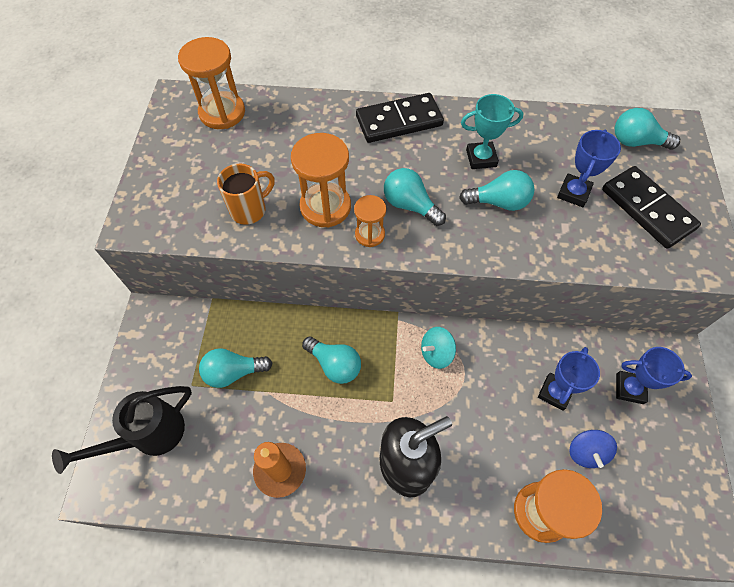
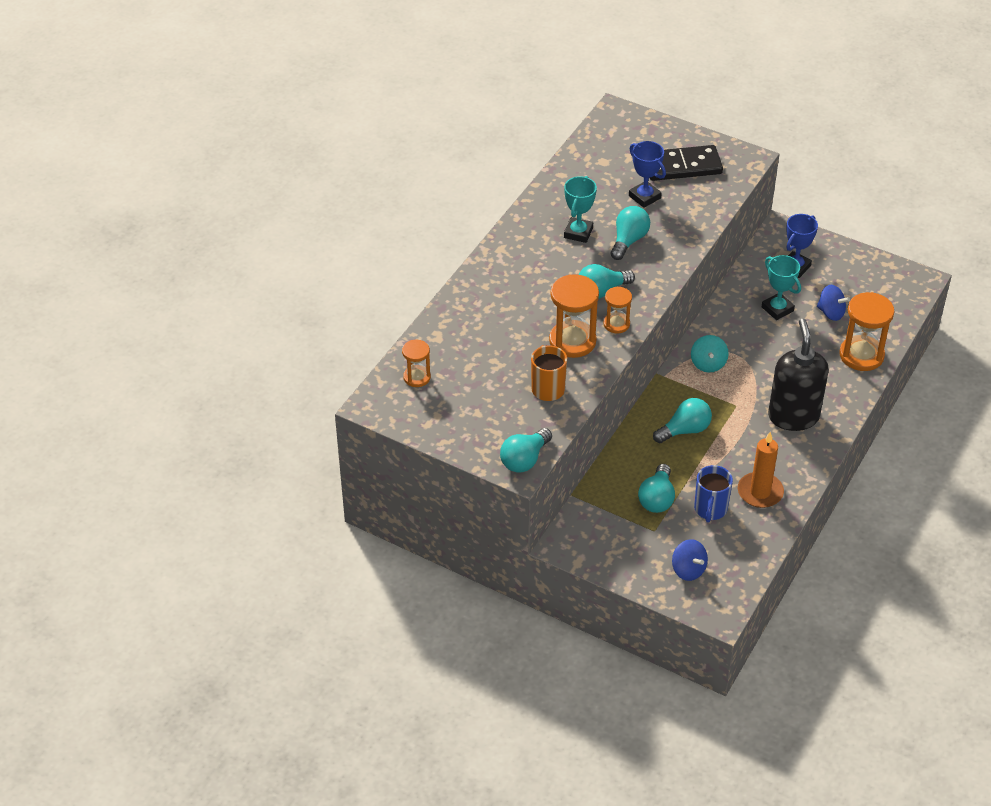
camera: 65 degrees left, 15 degrees down
(149, 436) = (688, 570): black watering can -> blue spinning top
(222, 112) = (417, 377): orange hourglass -> orange hourglass, size x0.57
(237, 428) = (710, 510): none -> blue mug
(399, 121) = (505, 265): black domino -> none
(555, 392) = (777, 309): blue trophy -> turquoise trophy
(636, 142) = (616, 141): turquoise light bulb -> turquoise light bulb (524, 460)

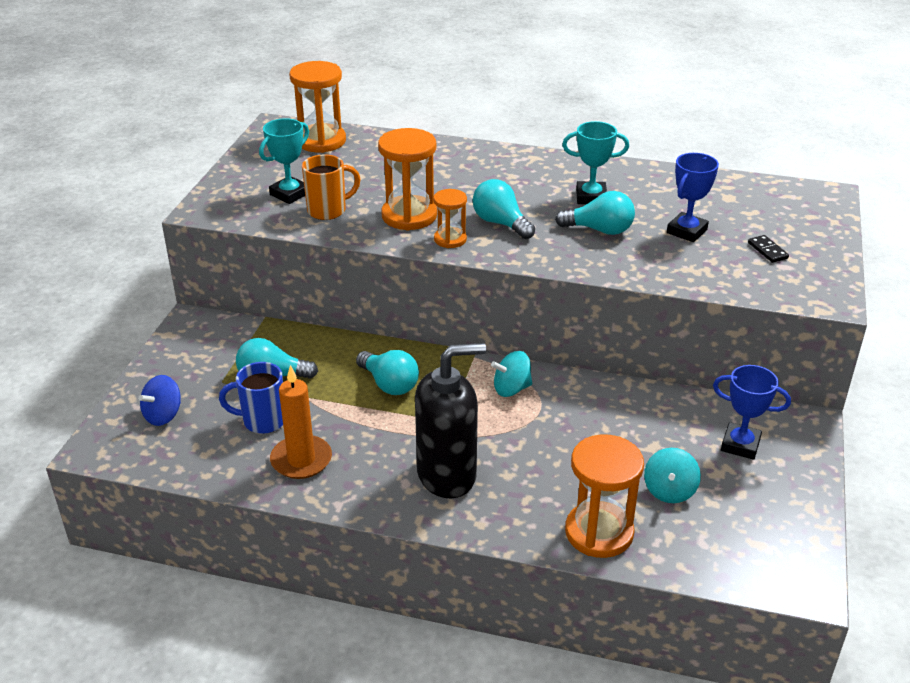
camera: 75 degrees right, 10 degrees down
(417, 377) = (321, 141): orange hourglass -> orange hourglass, size x1.75
(524, 460) = (217, 211): turquoise light bulb -> none
(682, 166) = (767, 250): black domino -> black domino, size x0.41
(777, 309) = (646, 437): turquoise trophy -> turquoise trophy (290, 194)
(831, 313) = (669, 490): blue spinning top -> turquoise spinning top

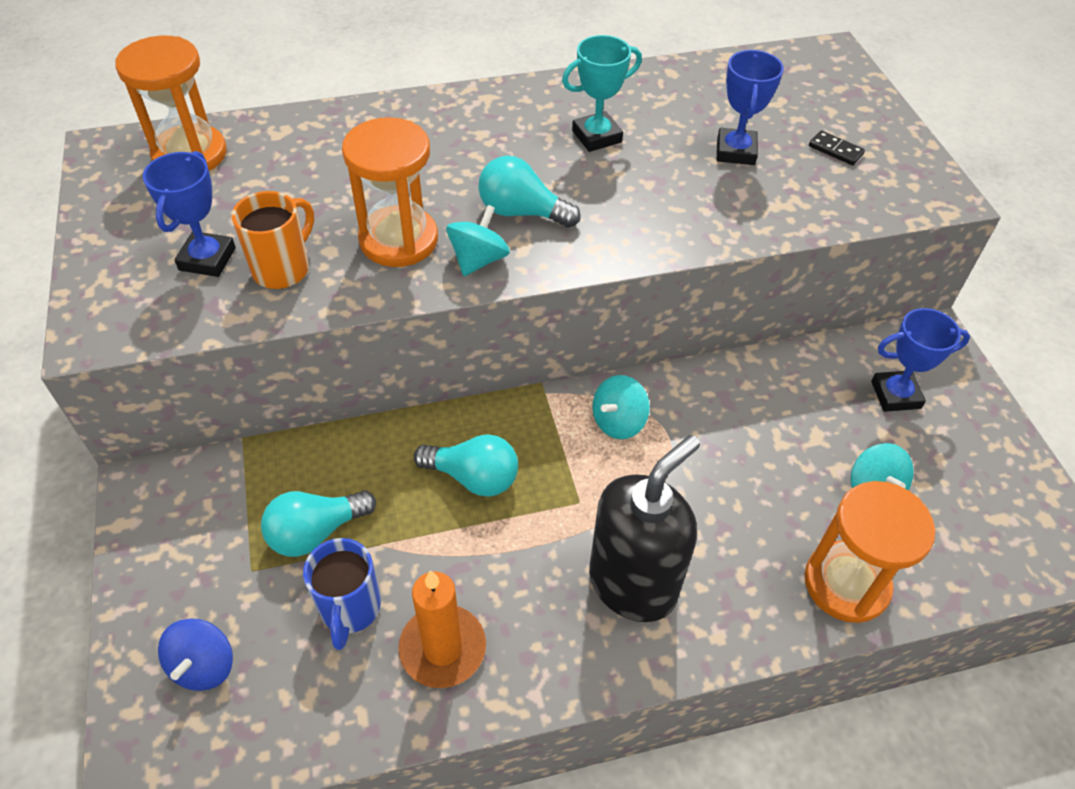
camera: 30 degrees left, 15 degrees up
(262, 421) = (350, 609): blue mug -> blue mug turned 60 degrees counterclockwise
(290, 194) = (207, 259): turquoise trophy -> blue trophy
(450, 239) = (478, 260): orange hourglass -> turquoise spinning top
(599, 230) = (642, 182): turquoise light bulb -> none

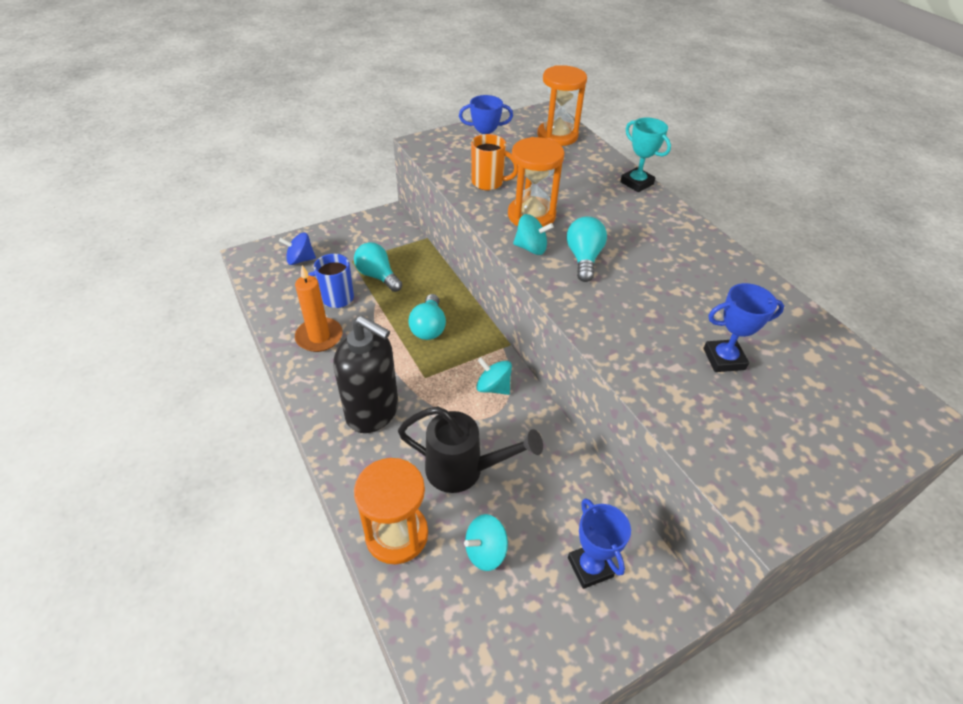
camera: 75 degrees right, 5 degrees down
(596, 136) = (685, 281): turquoise trophy -> turquoise trophy (636, 183)
(754, 486) = (464, 470): none -> black watering can
(835, 150) = (775, 427): black domino -> none

